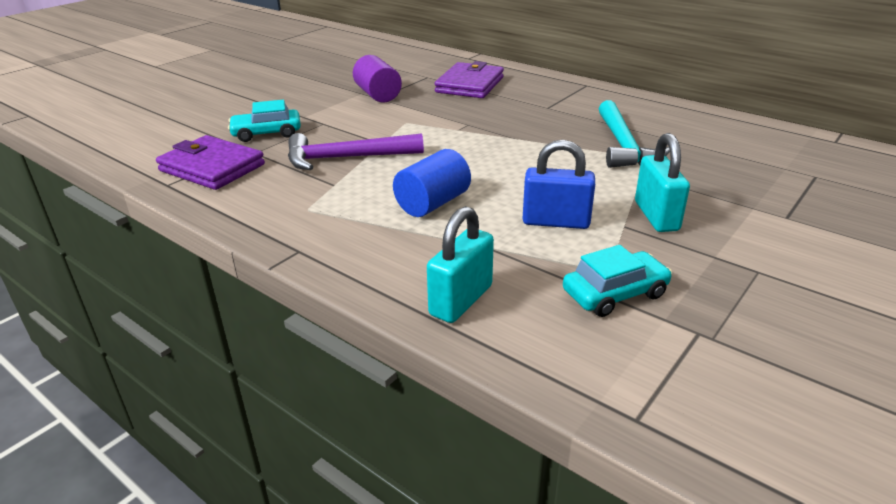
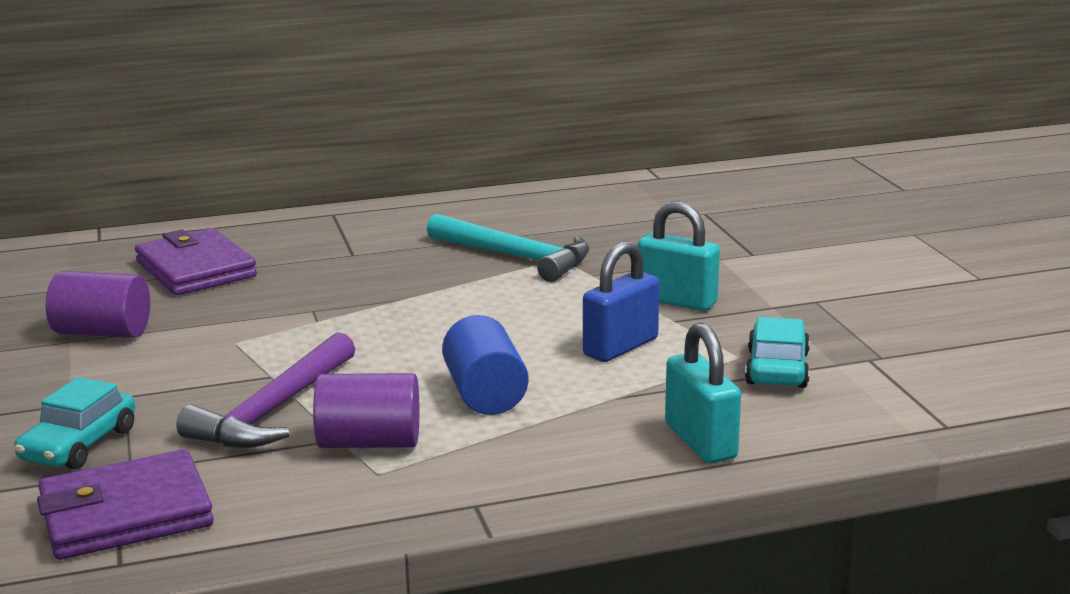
camera: 55 degrees left, 10 degrees down
(338, 194) = (369, 442): none -> purple cylinder

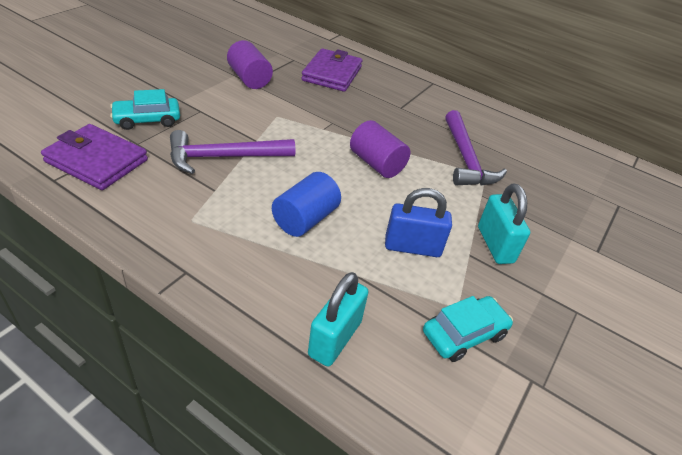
camera: 45 degrees right, 20 degrees up
(369, 442) = (219, 202): purple cylinder -> purple cylinder (376, 164)
(516, 257) = (466, 159): turquoise hammer -> purple hammer

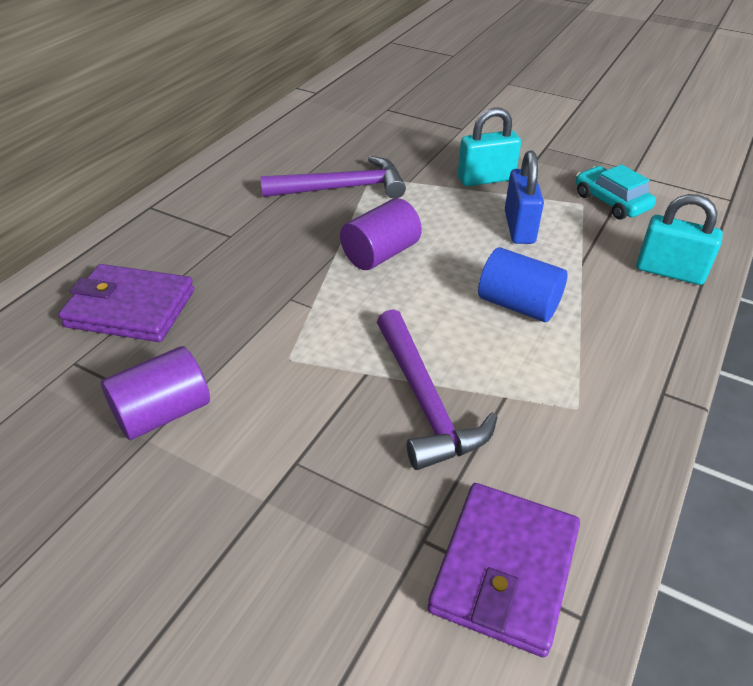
camera: 90 degrees left, 0 degrees up
(147, 120) = (350, 535): turquoise car -> none

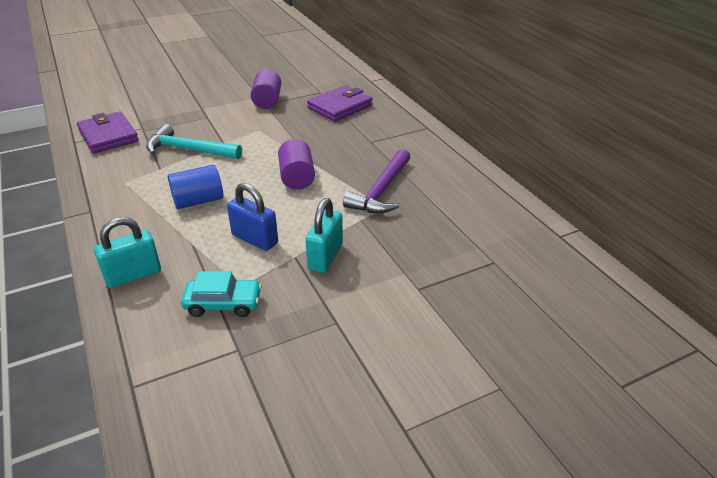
camera: 125 degrees right, 5 degrees down
(425, 401) = (189, 150): purple hammer -> turquoise hammer

